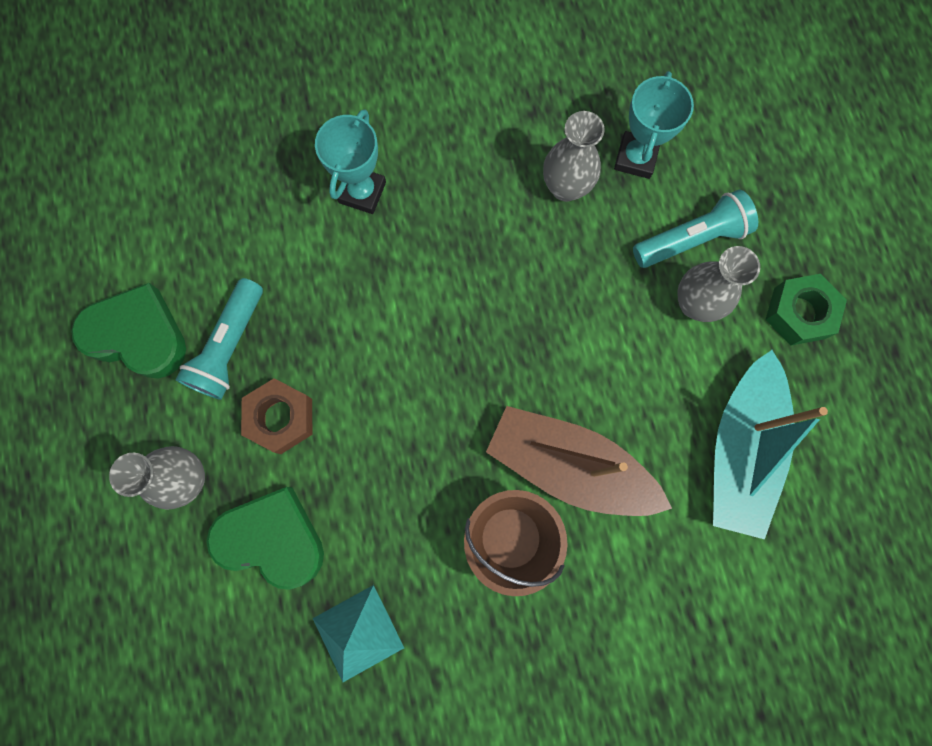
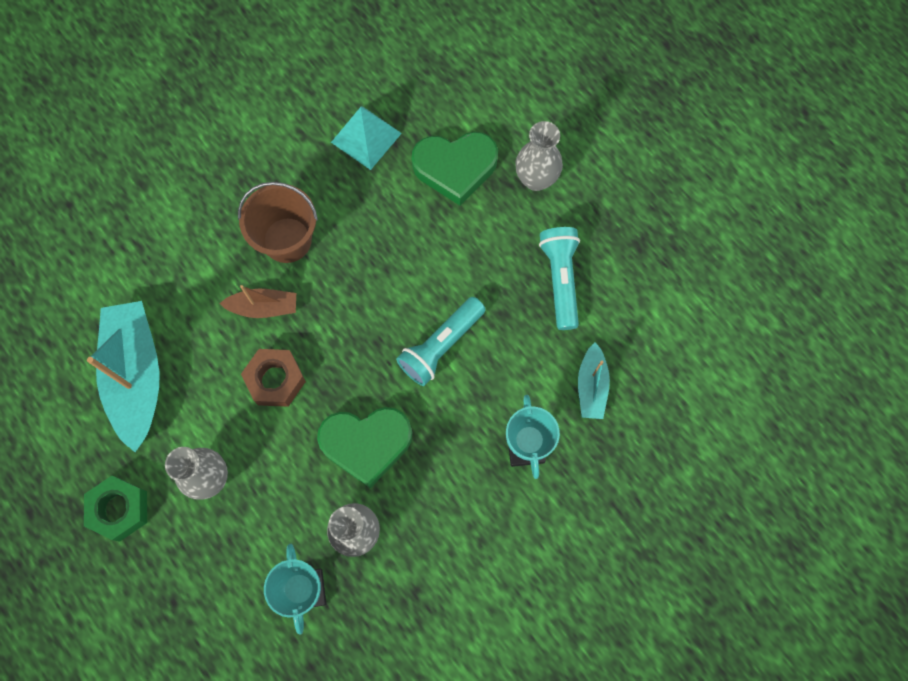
camera: 155 degrees right, 5 degrees down
(138, 335) = (633, 257): green heart -> green heart (366, 444)
(263, 221) = (591, 386): none -> turquoise boat
(281, 418) = (493, 247): brown nut -> brown nut (275, 380)
(569, 466) = (264, 307): brown boat -> brown boat, size x0.51
(691, 239) = (231, 534): turquoise flashlight -> turquoise flashlight (441, 346)

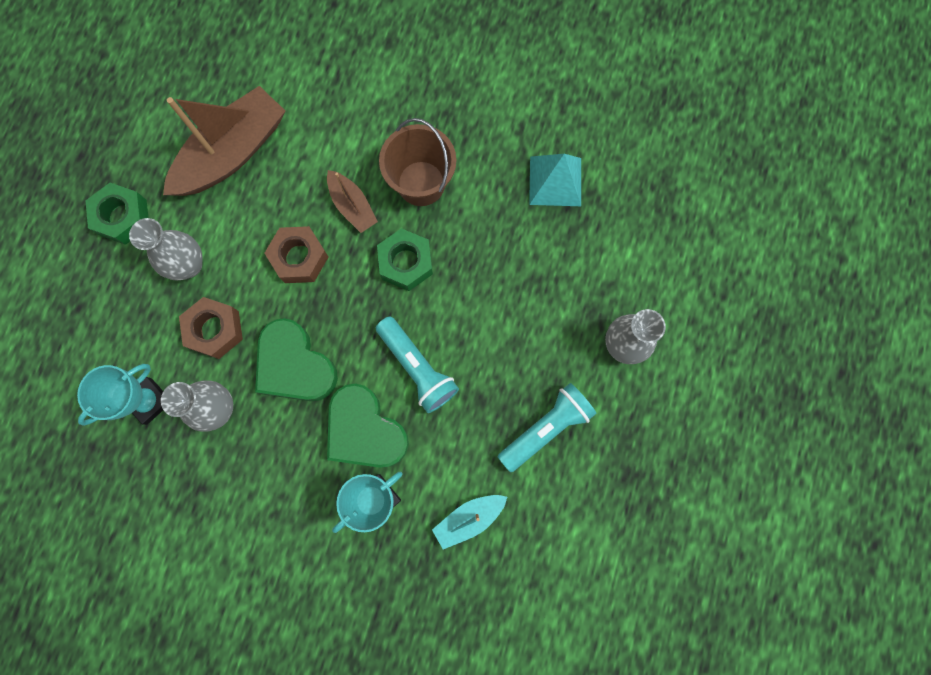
camera: 55 degrees right, 5 degrees up
(136, 376) = (232, 153): turquoise boat -> brown boat
(285, 492) = (215, 330): none -> brown nut
(346, 297) = (406, 263): none -> green nut
(441, 346) = (417, 368): turquoise flashlight -> turquoise flashlight turned 135 degrees counterclockwise
(455, 168) = (582, 271): green heart -> green heart (365, 430)

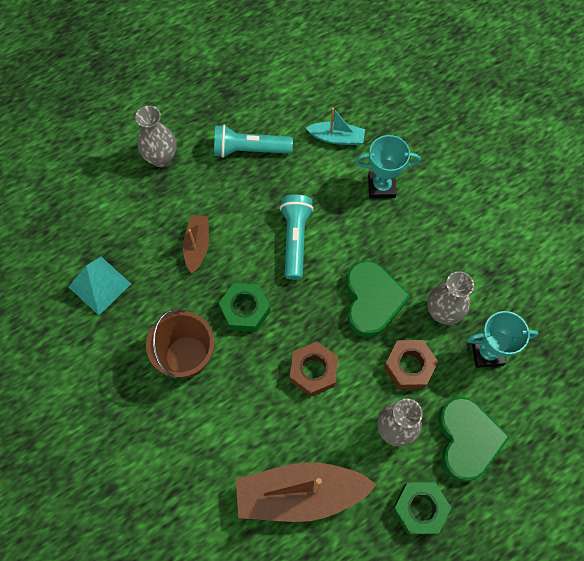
camera: 140 degrees left, 10 degrees down
(352, 206) = (247, 379): brown boat -> brown boat (197, 246)
(365, 430) = (358, 228): green heart -> green heart (467, 440)

